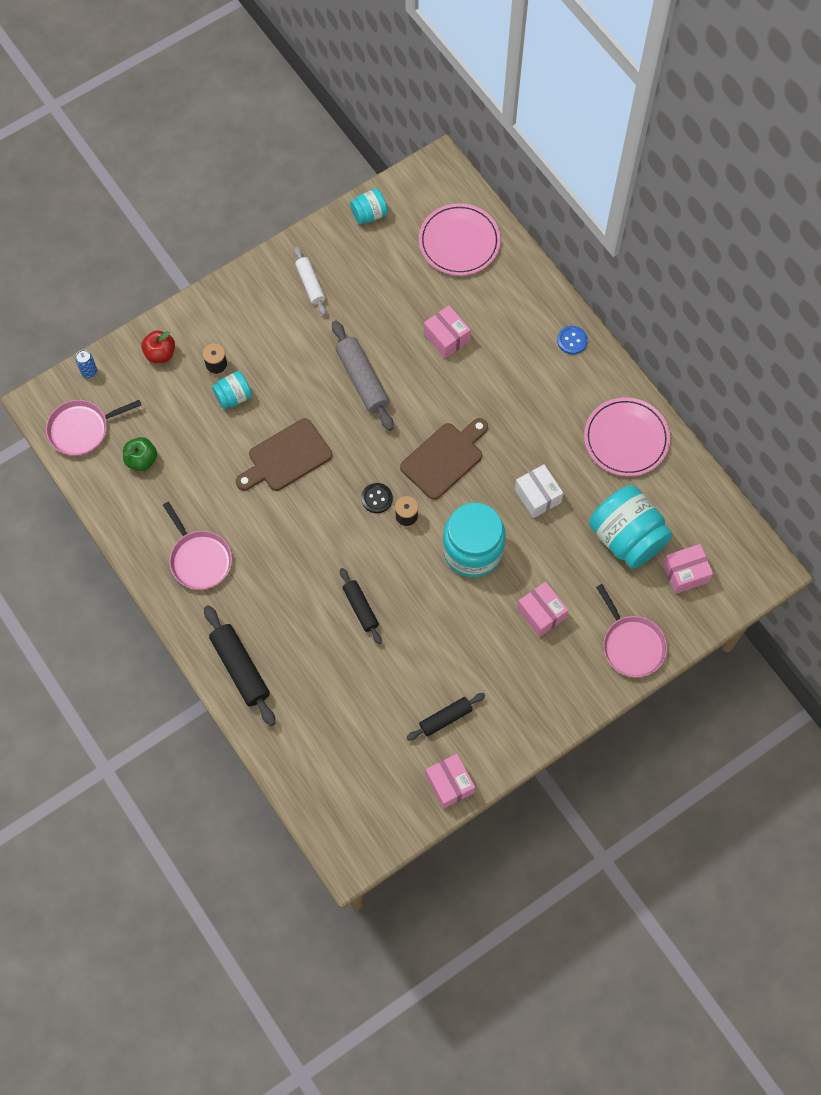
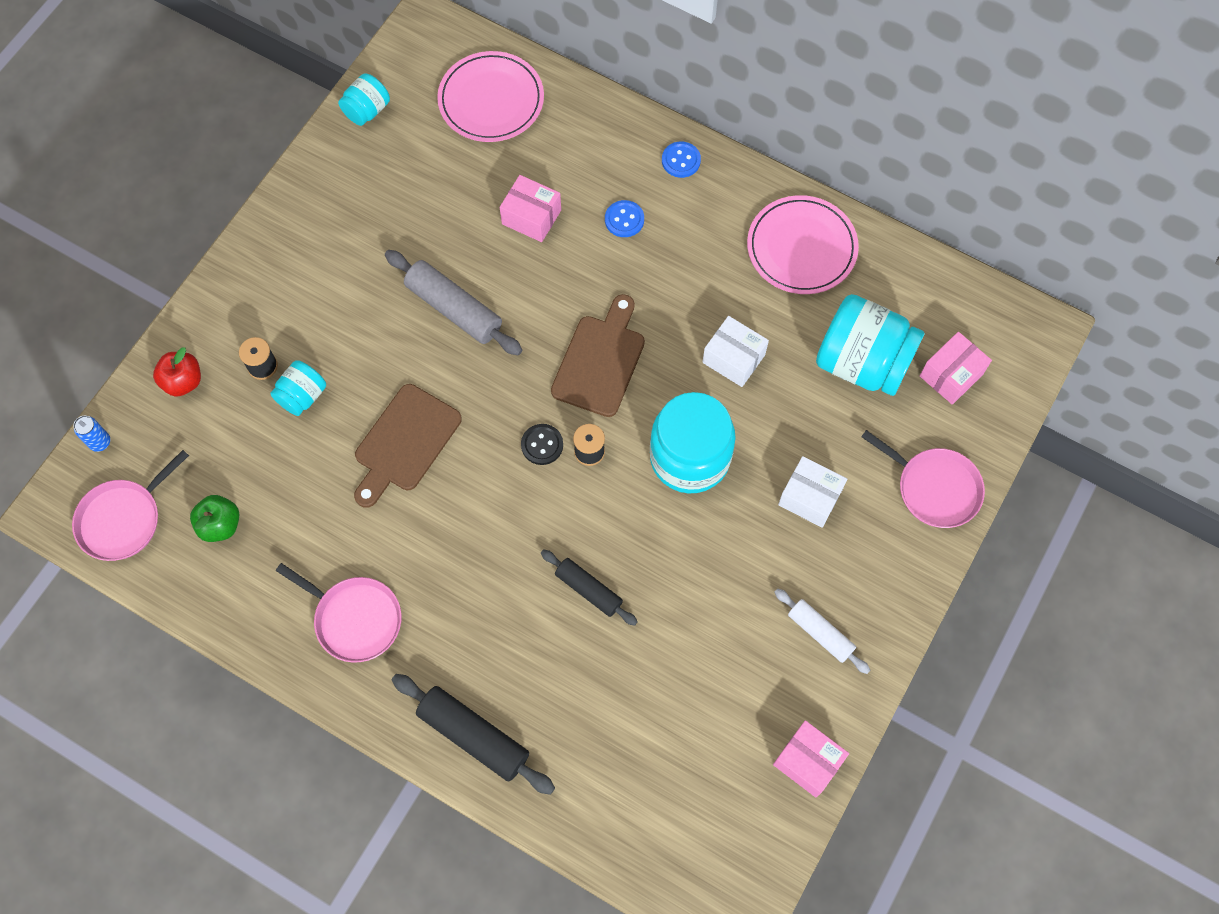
camera: 25 degrees left, 0 degrees up
(310, 284) = (334, 221): white rolling pin -> white rolling pin (820, 633)
(445, 718) = (761, 680): black rolling pin -> none
(510, 366) = (624, 220): none -> blue button
(541, 613) = (810, 497): pink box -> white box

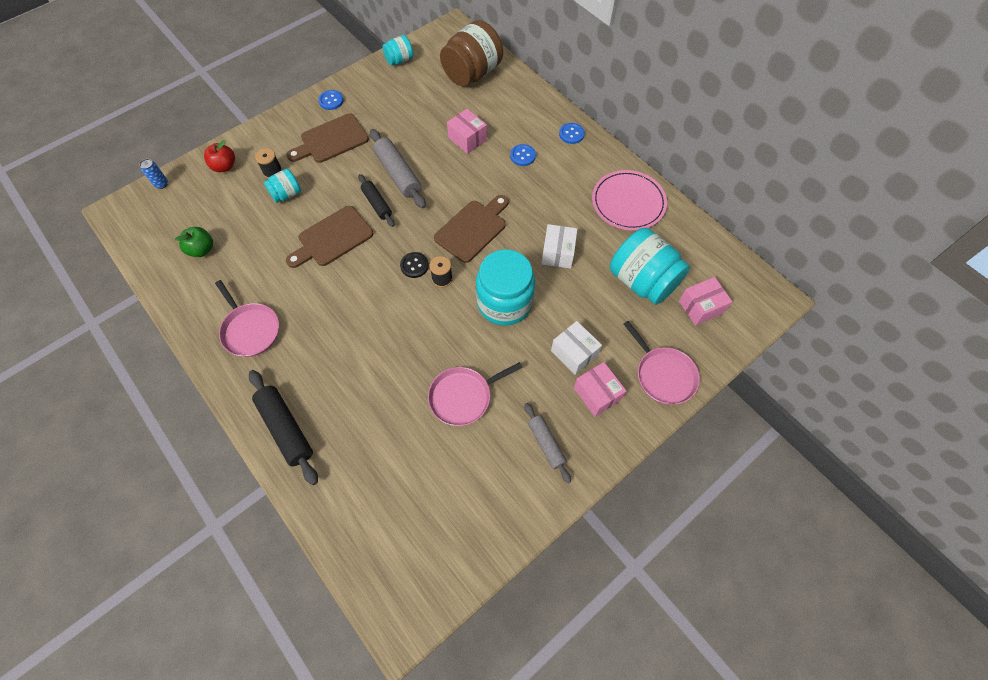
camera: 20 degrees right, 5 degrees down
(123, 519) = (150, 229): pink pan -> pink pan (463, 396)
(293, 216) = (331, 101): none -> blue button
(326, 284) = (331, 140): none -> brown cutting board
(491, 100) = (472, 73): pink plate -> brown jar
(588, 589) = (403, 362): black rolling pin -> black rolling pin (377, 204)
(733, 358) = (558, 253): white box -> white box turned 45 degrees clockwise
(808, 761) = (502, 530): pink box -> pink box (597, 394)
(820, 633) = (546, 444): white rolling pin -> grey rolling pin

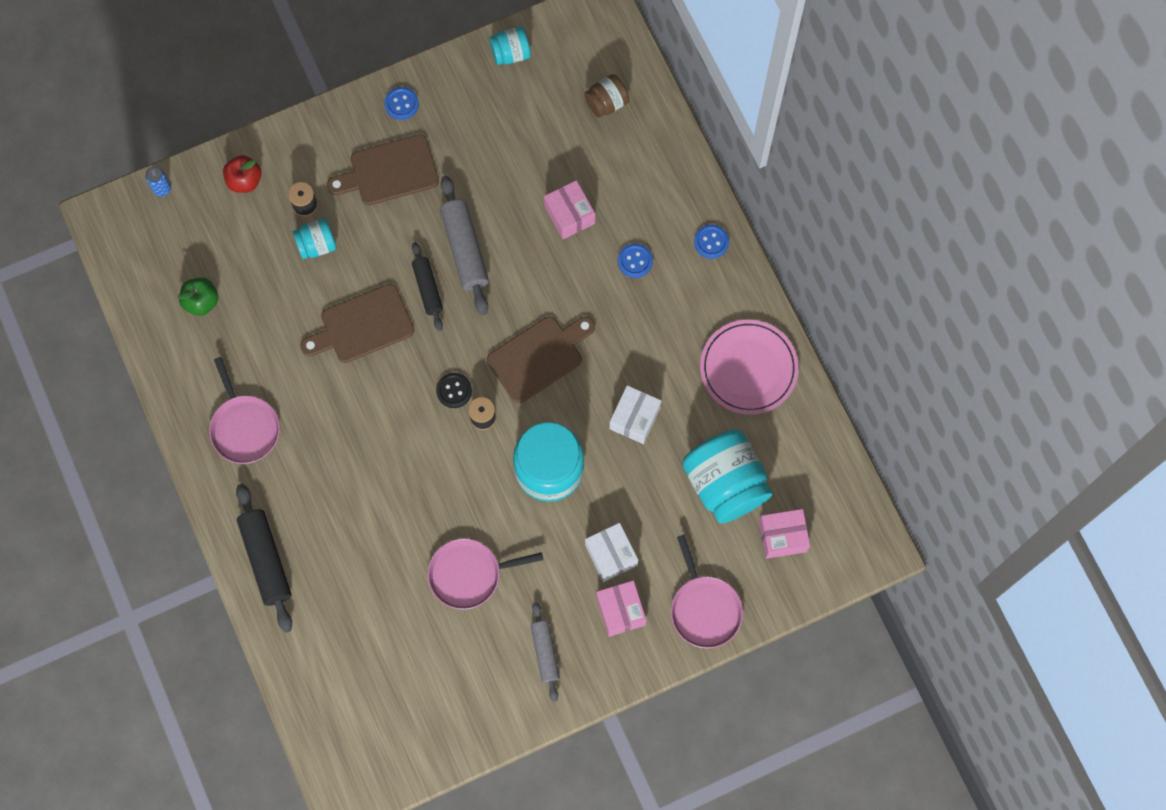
camera: 15 degrees right, 10 degrees up
(472, 73) = (606, 103): brown jar -> brown jar, size x0.51

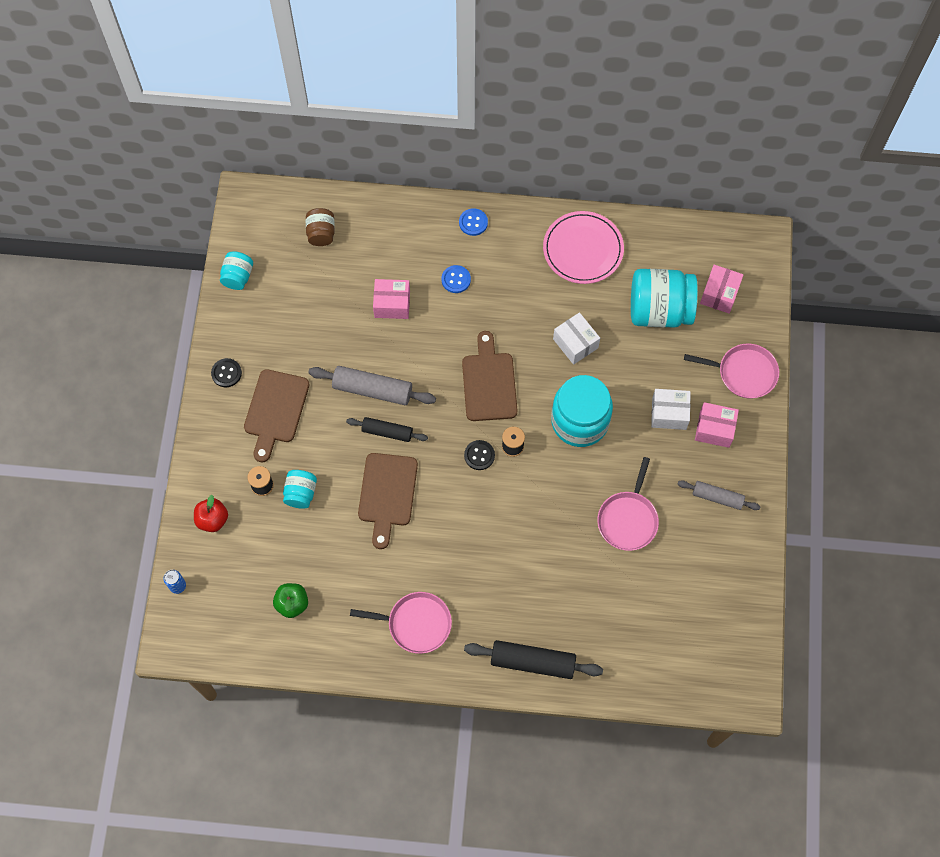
camera: 60 degrees left, 5 degrees down
(401, 104) = (226, 373): blue button -> black button

